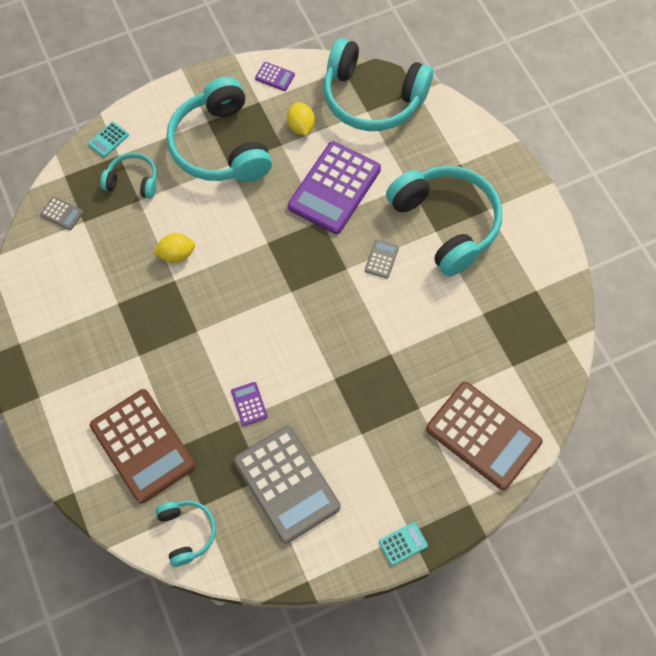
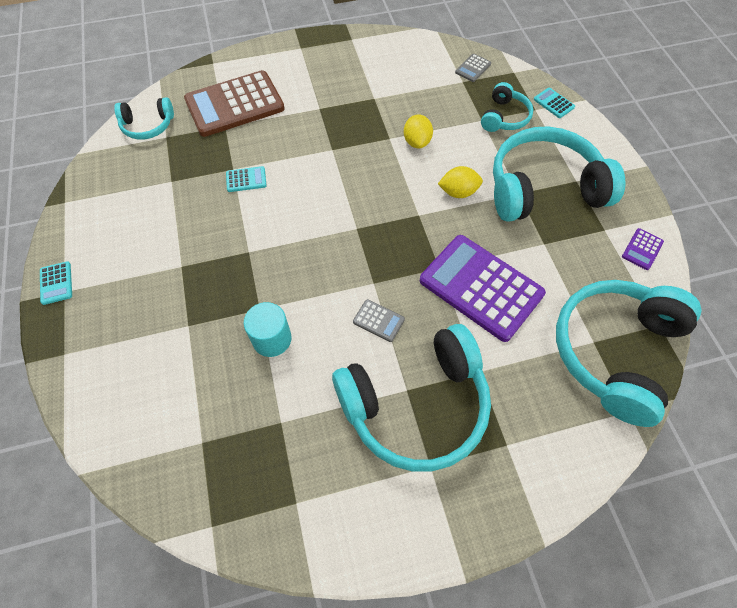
camera: 100 degrees right, 5 degrees down
(249, 404) = (246, 179): purple calculator -> turquoise calculator
(286, 484) = (158, 198): grey calculator -> none
(301, 126) = (569, 266): yellow lemon -> yellow lemon (458, 192)
(416, 337) = (272, 339): none -> turquoise cylinder
(483, 435) = (131, 386): brown calculator -> none

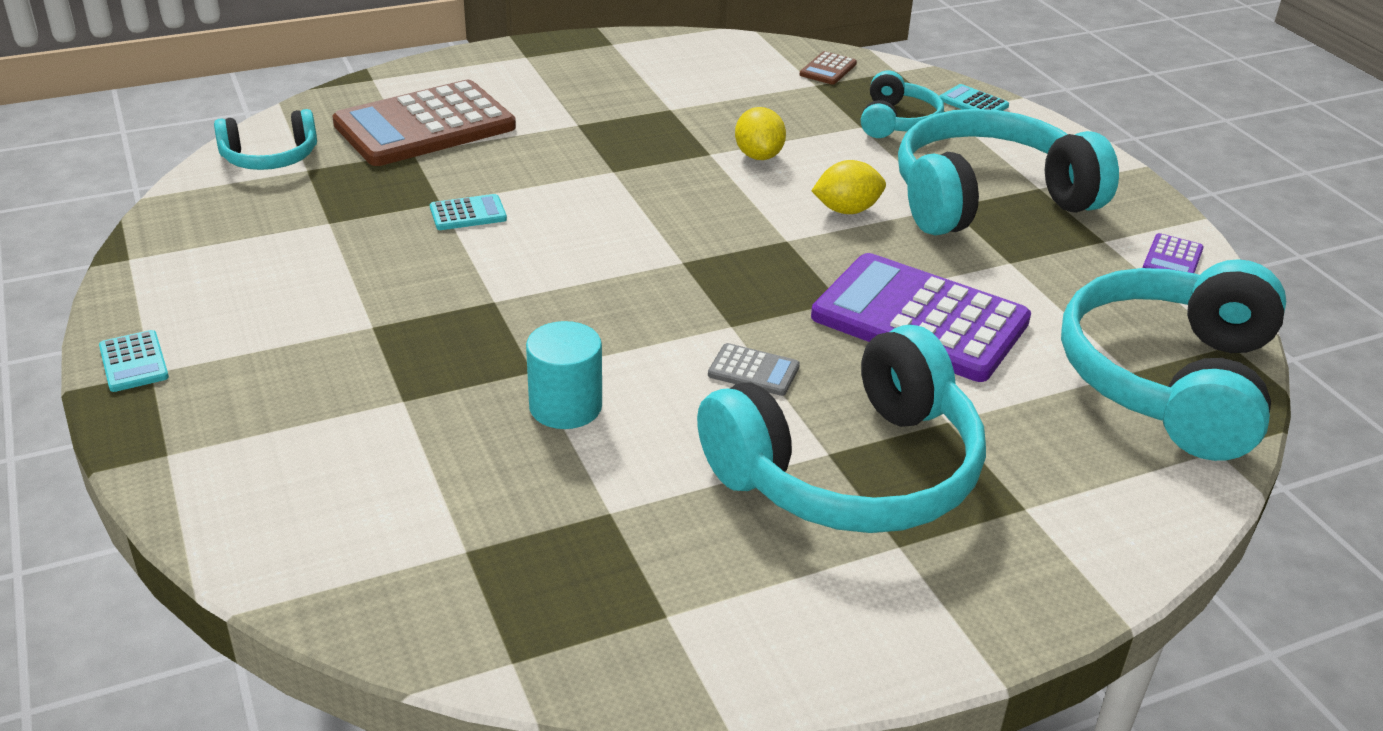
camera: 10 degrees left, 25 degrees down
(473, 68) = (828, 69): grey calculator -> brown calculator

